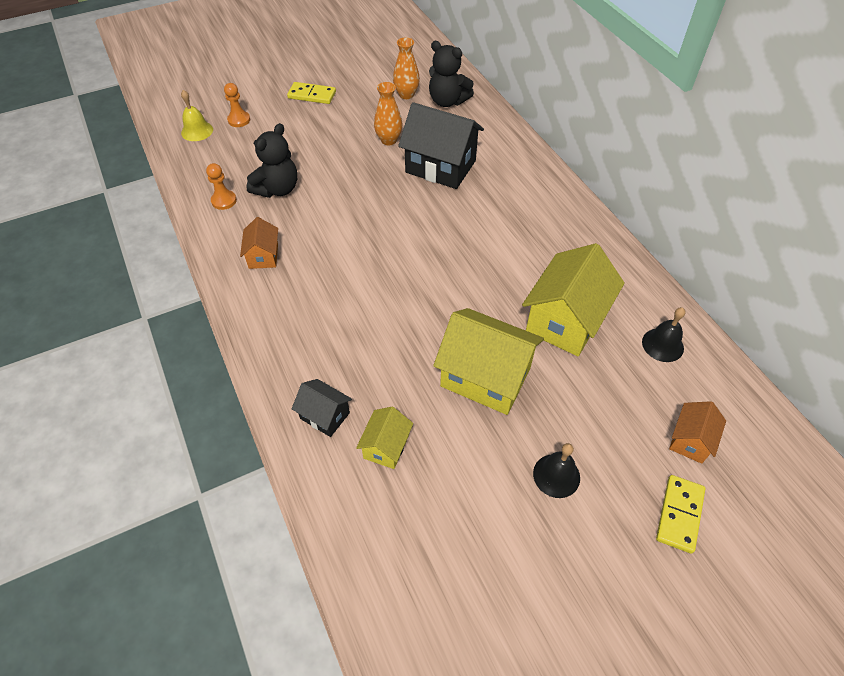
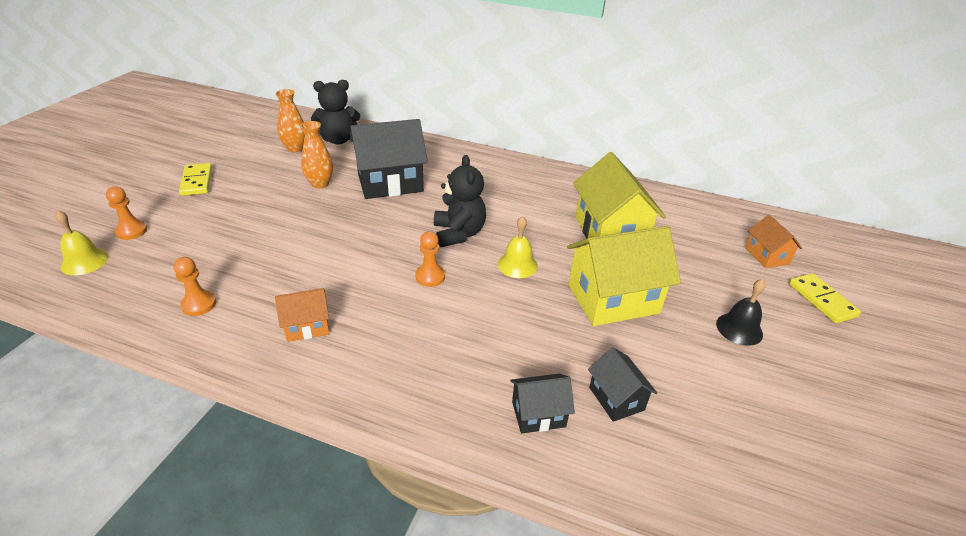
camera: 45 degrees left, 15 degrees down
(263, 256) = (307, 326): orange house -> orange house turned 60 degrees counterclockwise
(277, 189) = (252, 266): black teddy bear -> black teddy bear (459, 233)
(312, 95) = (197, 181): yellow domino -> yellow domino turned 75 degrees counterclockwise
(375, 268) = (430, 276): none -> orange pawn
(386, 446) = (616, 398): yellow house -> black house
(449, 299) = (517, 265): none -> yellow bell
(662, 345) = (679, 214): black bell -> none

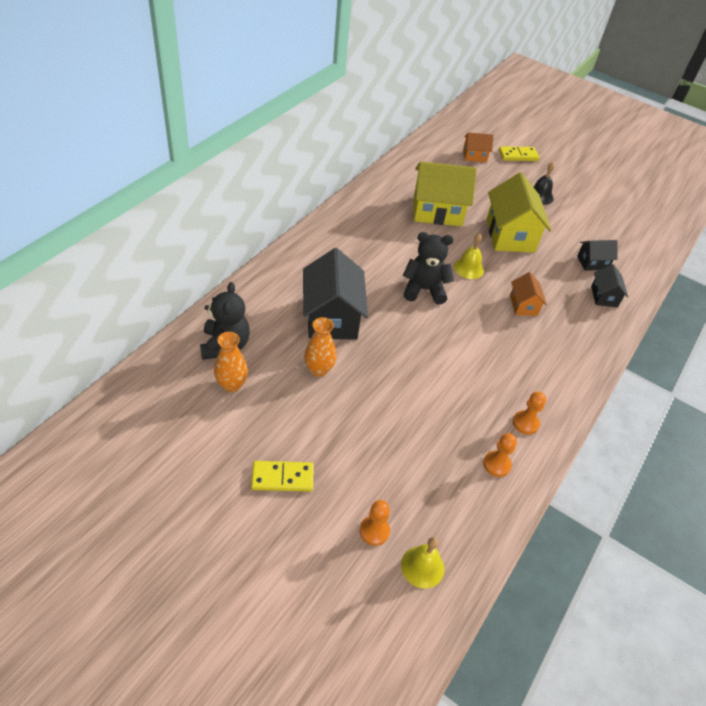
camera: 80 degrees left, 10 degrees up
(307, 326) = (526, 395): orange house -> orange house (523, 305)
(430, 276) = (477, 317): orange pawn -> orange pawn (525, 423)

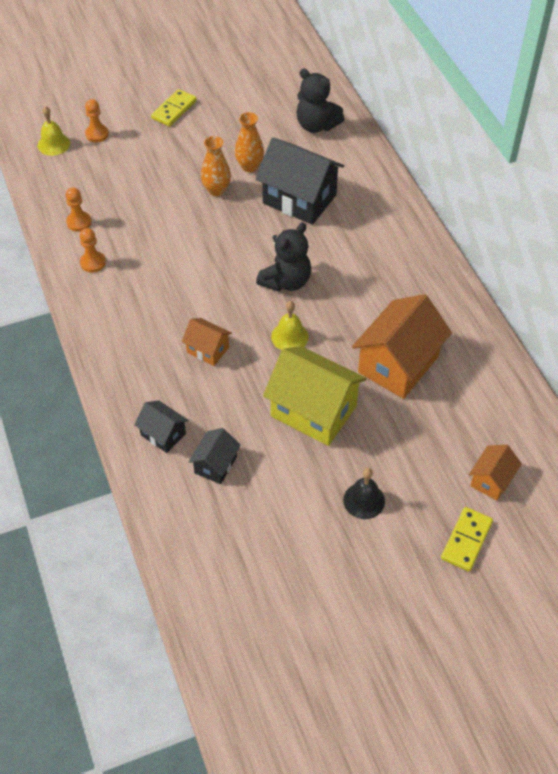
camera: 130 degrees right, 5 degrees up
(232, 385) = (274, 115): orange vase -> orange vase (216, 190)
(437, 211) = (398, 364): yellow house -> orange house

